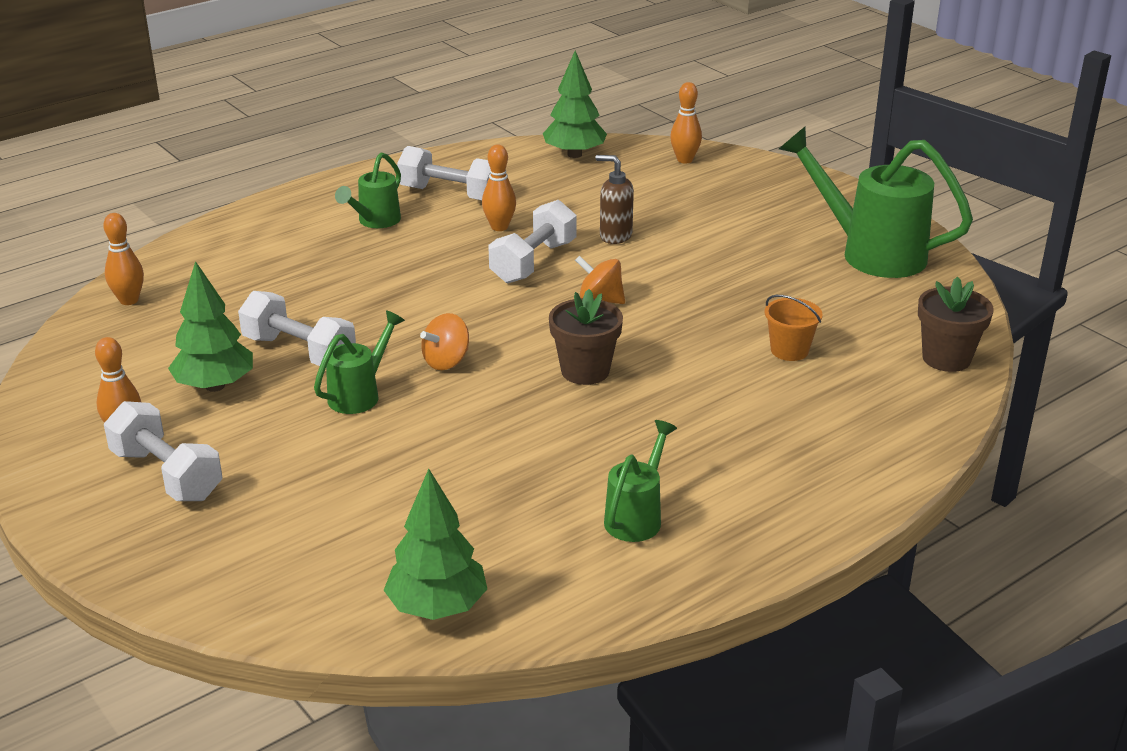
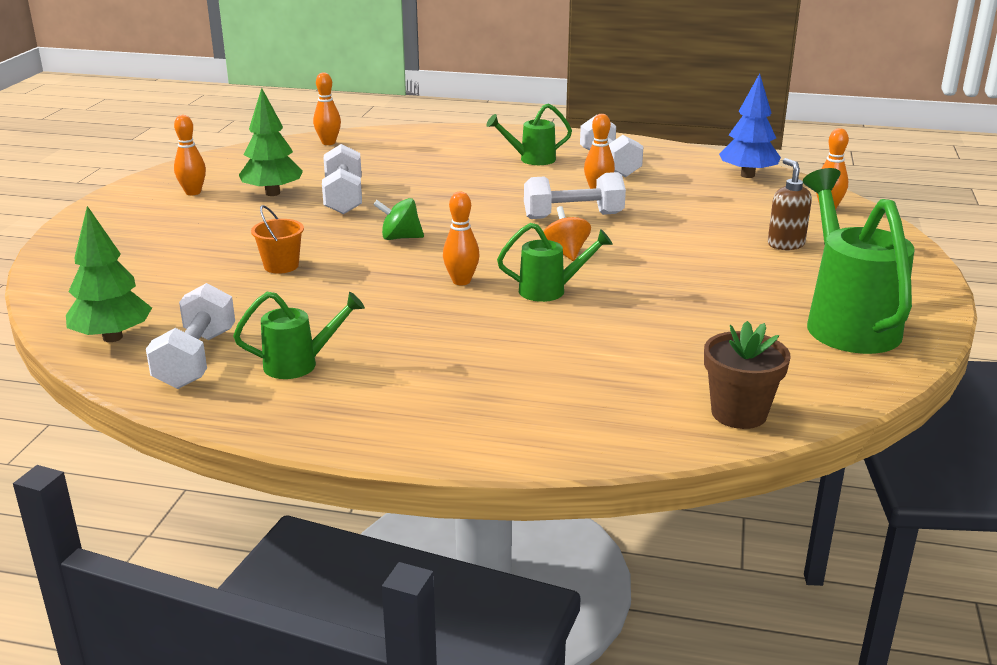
camera: 50 degrees right, 5 degrees down
(167, 475) = (164, 217): white dumbbell -> white dumbbell (196, 359)
(360, 394) = (322, 230): green watering can -> green watering can (551, 291)
(446, 361) = (400, 238): orange spinning top -> green spinning top
(574, 154) = (747, 175): green tree -> blue tree
(585, 371) = (461, 281): brown flower pot -> orange bowling pin
(615, 236) = (663, 226): brown soap dispenser -> brown soap dispenser (785, 244)
(789, 350) = (623, 341): orange bucket -> orange bucket (281, 266)

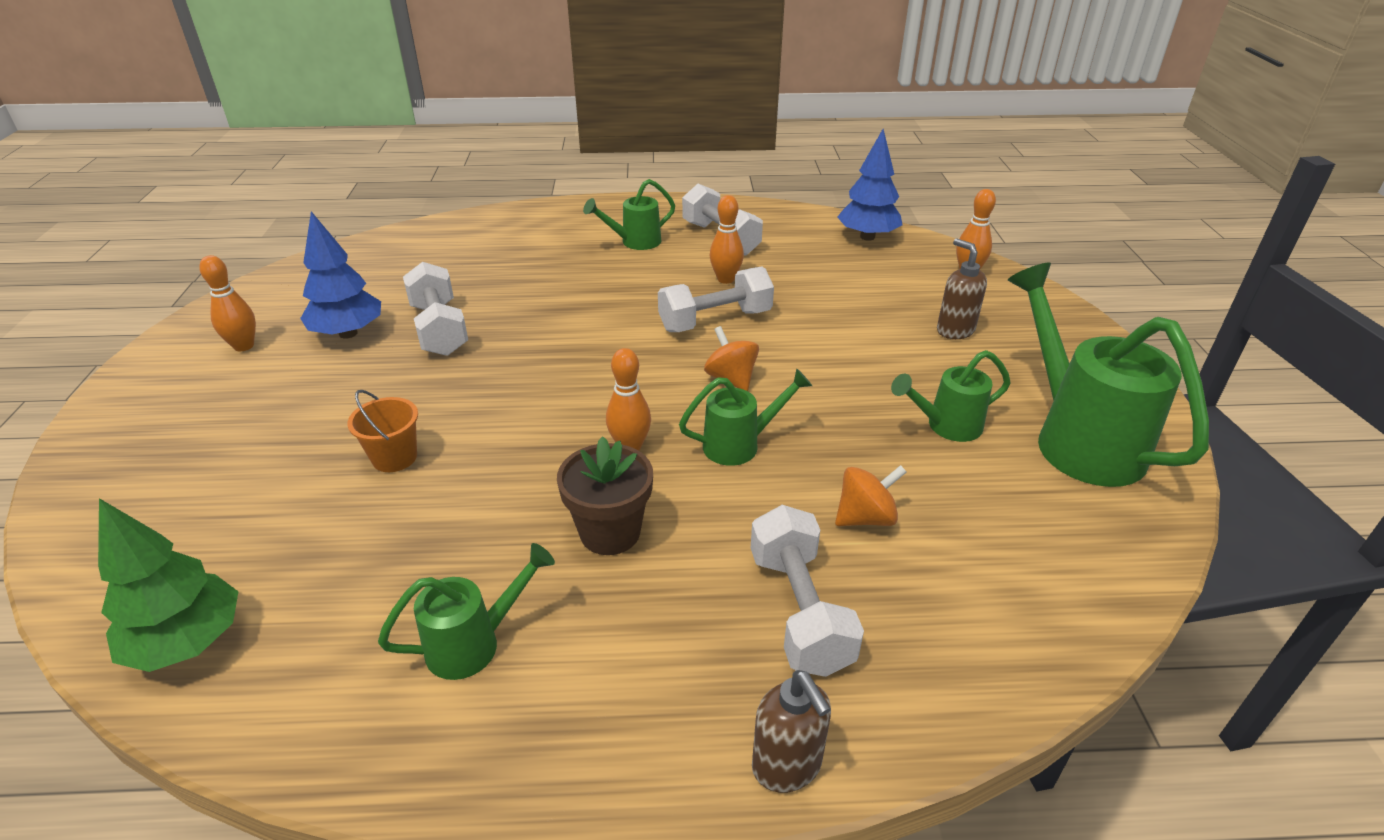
camera: 15 degrees left, 10 degrees up
(196, 359) = (324, 663): white dumbbell -> white dumbbell (799, 611)
(272, 193) = (348, 333): green tree -> blue tree
(328, 143) = (394, 245): orange bowling pin -> none
(400, 238) = (529, 385): green spinning top -> none
(488, 451) = (787, 767): none -> brown soap dispenser
(627, 342) = (865, 517): none -> orange spinning top
(733, 301) = (946, 426): none -> green watering can
(739, 413) = (1048, 619): brown flower pot -> brown flower pot (610, 532)

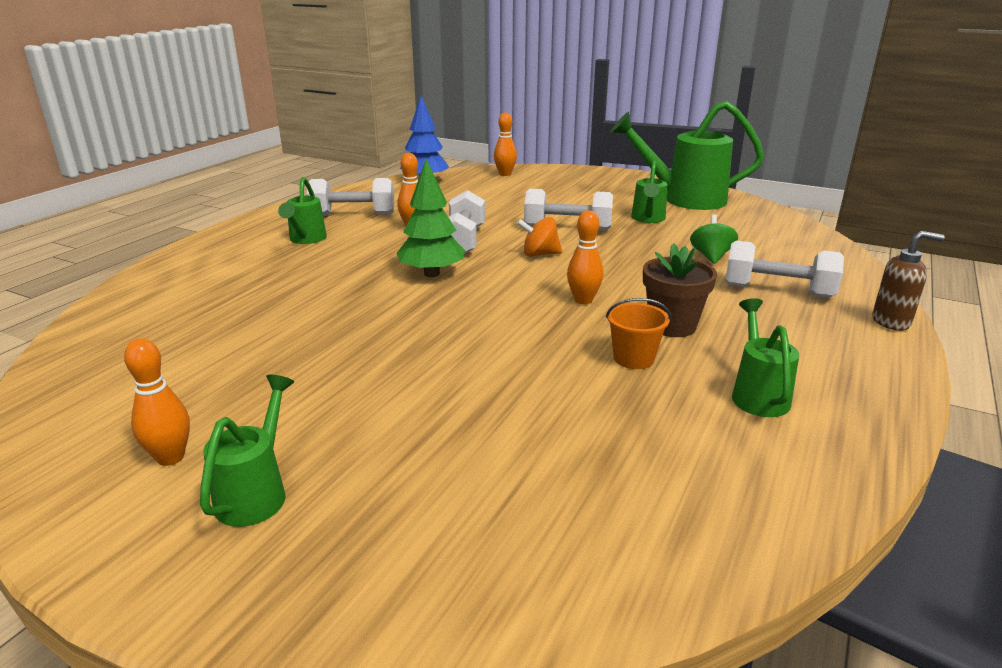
camera: 60 degrees left, 10 degrees down
(187, 642) = (689, 538): green tree -> green tree (432, 274)
(348, 333) = (249, 387): blue tree -> none
(394, 457) = (502, 392): orange bucket -> orange bucket (633, 358)
(439, 329) = (316, 339): white dumbbell -> white dumbbell (567, 228)
(740, 445) = (614, 269): green watering can -> green watering can (257, 492)
(865, 517) = (711, 256): orange spinning top -> green spinning top
(954, 330) = (560, 193): brown soap dispenser -> none

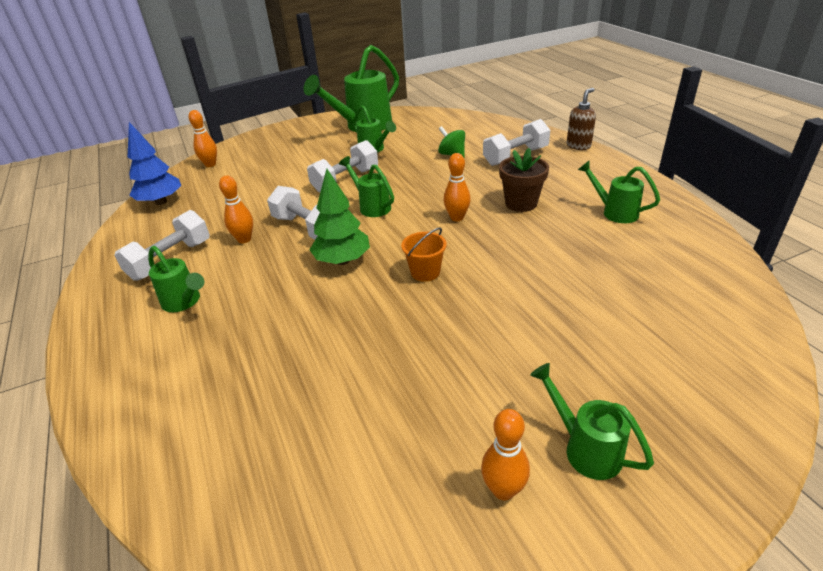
camera: 50 degrees left, 10 degrees up
(539, 254) = (371, 206): orange spinning top -> green watering can
(633, 358) = (545, 231): orange bucket -> orange bucket (425, 272)

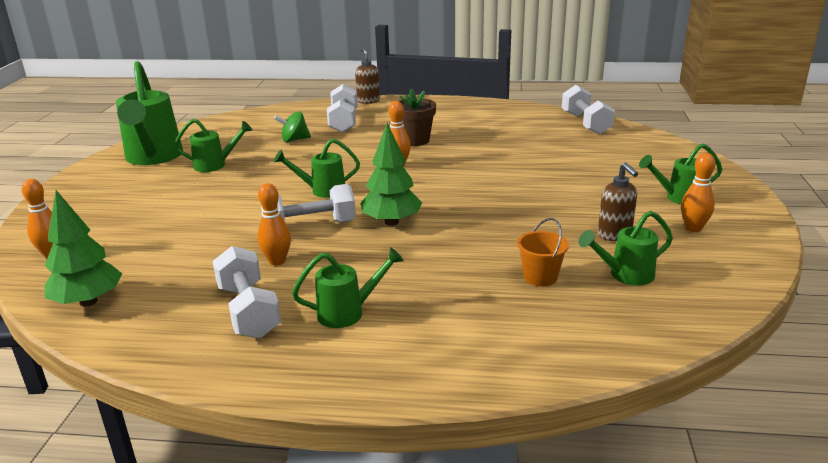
camera: 60 degrees left, 10 degrees down
(161, 202) = (88, 301): blue tree -> green tree
(345, 180) = (251, 190): white dumbbell -> white dumbbell (585, 123)
(425, 272) = (456, 195): orange bucket -> orange bucket (540, 277)
(425, 416) = (614, 235): none -> brown soap dispenser
(614, 212) = (471, 120): green watering can -> green watering can (625, 275)

